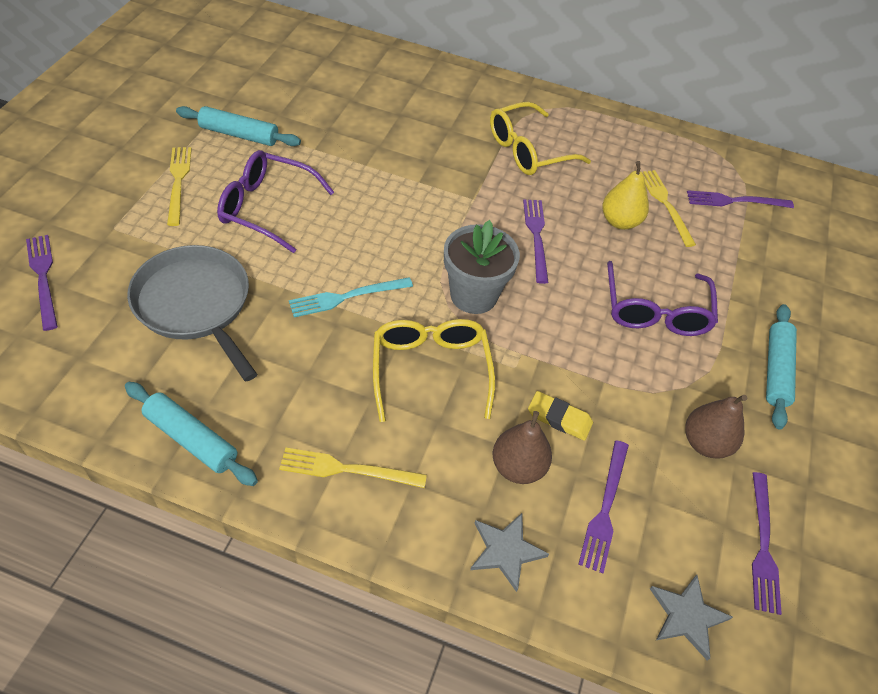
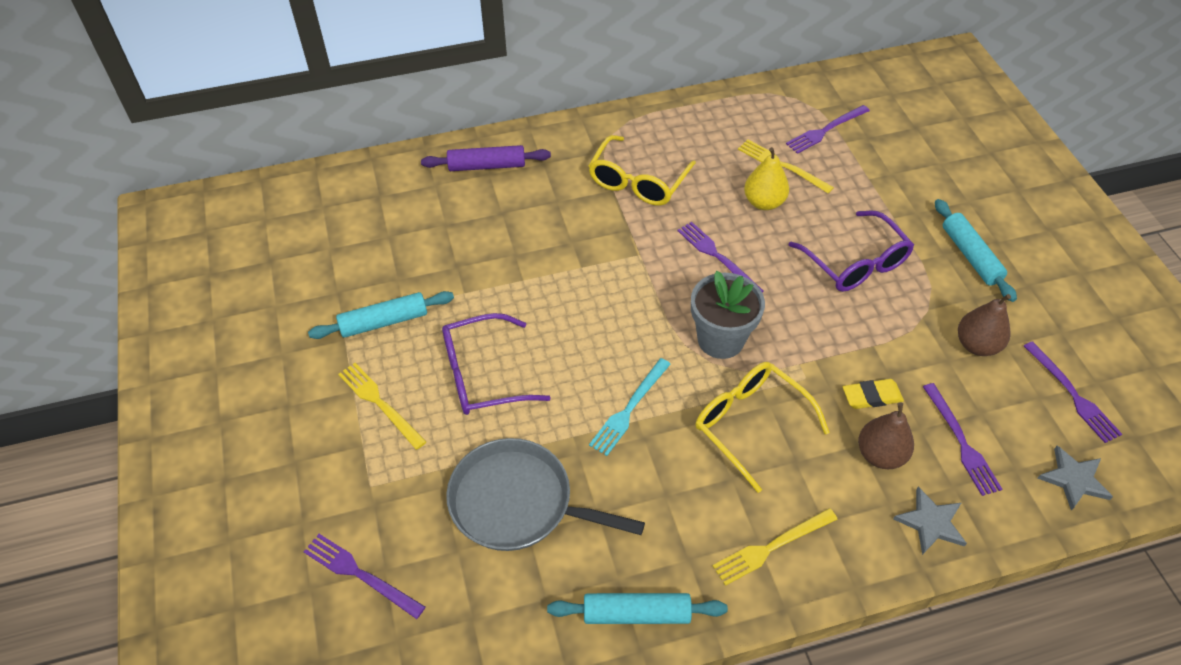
camera: 30 degrees left, 0 degrees up
(422, 79) = (487, 166): none -> purple rolling pin

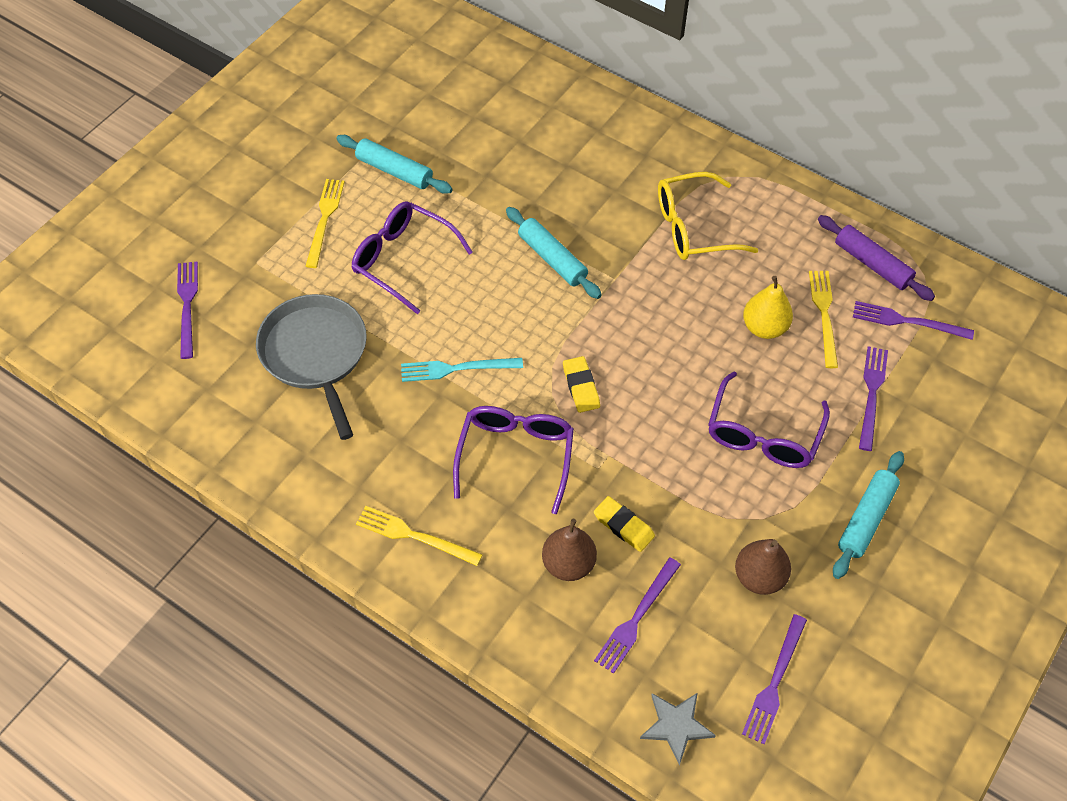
camera: 50 degrees right, 5 degrees up
(487, 166) = (604, 123): purple rolling pin -> purple rolling pin (872, 264)
(636, 614) = (287, 483): turquoise rolling pin -> turquoise rolling pin (552, 259)
(717, 256) = (667, 332): purple fork -> purple fork (872, 394)
(720, 339) = (581, 386): grey flower pot -> yellow eraser
(750, 424) = (515, 456): yellow glasses -> purple glasses
(931, 522) = (533, 635): grey star -> none

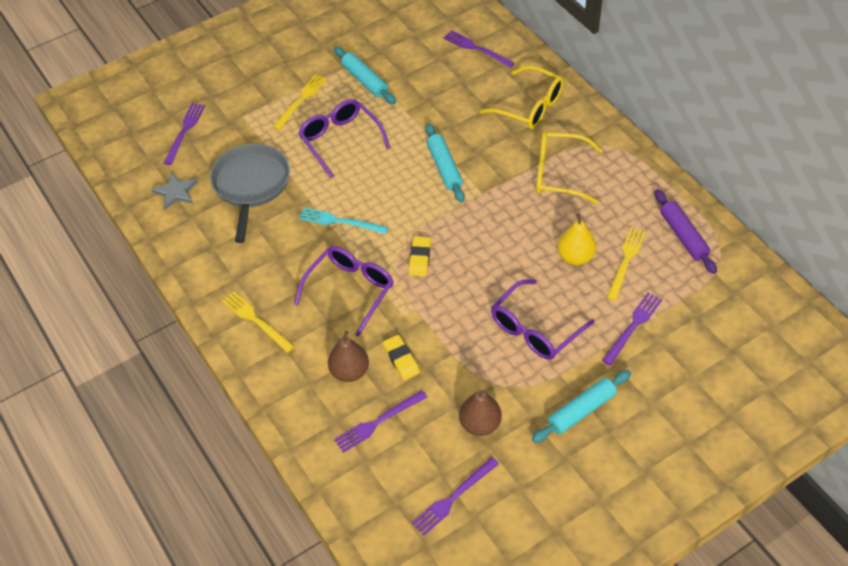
camera: 25 degrees right, 5 degrees down
(616, 150) = (529, 106): none -> yellow glasses
(676, 726) = (368, 502): grey star -> grey star (176, 192)
(907, 321) = (689, 284): purple fork -> purple fork (476, 48)

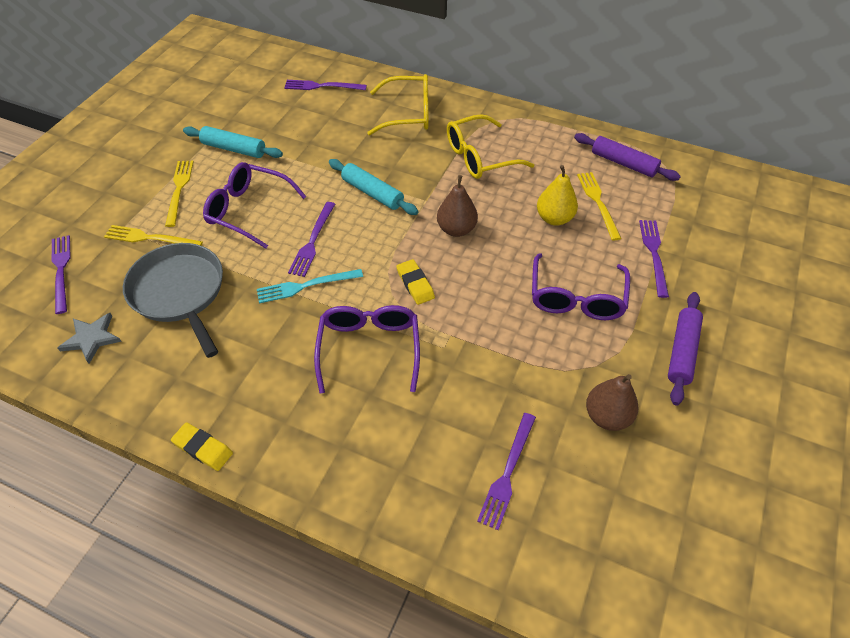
camera: 35 degrees left, 0 degrees up
(256, 320) = (287, 433): yellow fork -> yellow fork (150, 238)
(349, 372) = (434, 434): brown pear -> brown pear (456, 229)
(401, 359) = (477, 392): yellow eraser -> yellow eraser (203, 448)
(453, 497) = (648, 510): purple fork -> purple fork (312, 241)
(581, 411) = (682, 352): turquoise rolling pin -> purple rolling pin

